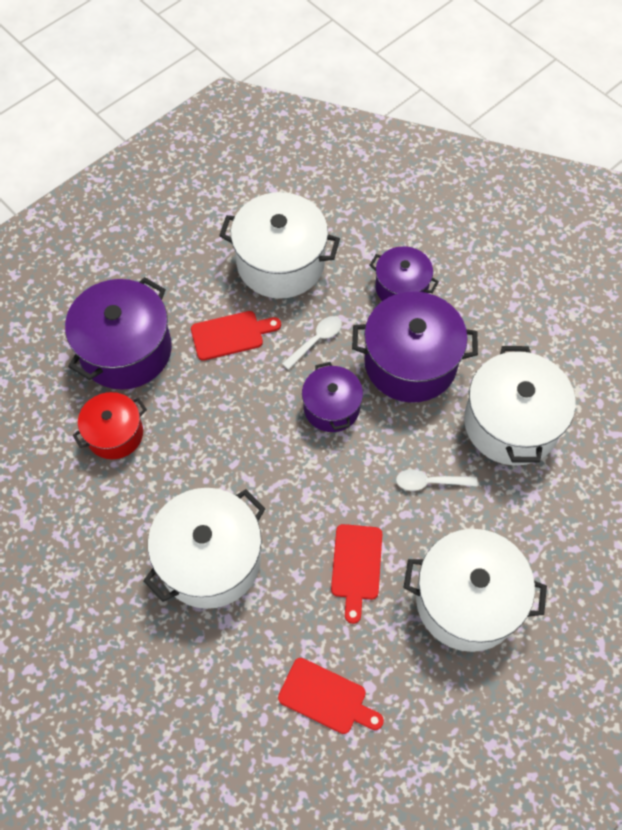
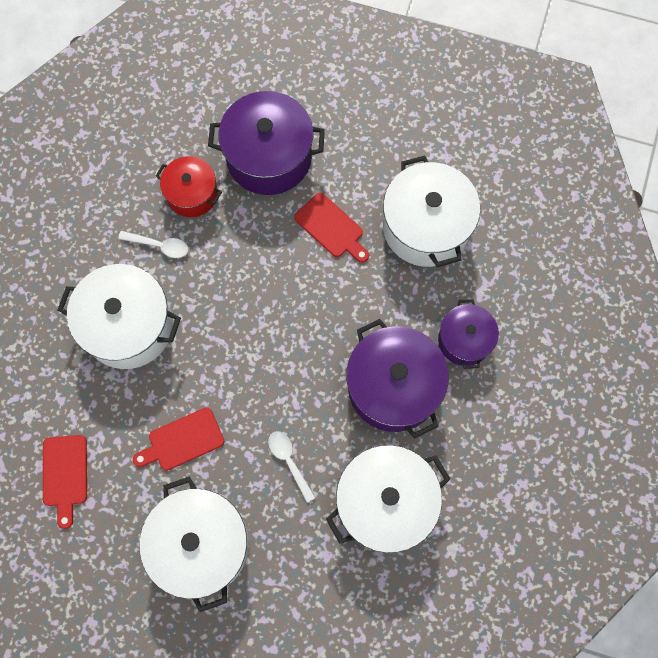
camera: 60 degrees right, 10 degrees up
(316, 341) = (367, 298): white spoon -> white spoon (159, 245)
(331, 407) = (312, 345): purple pot -> none

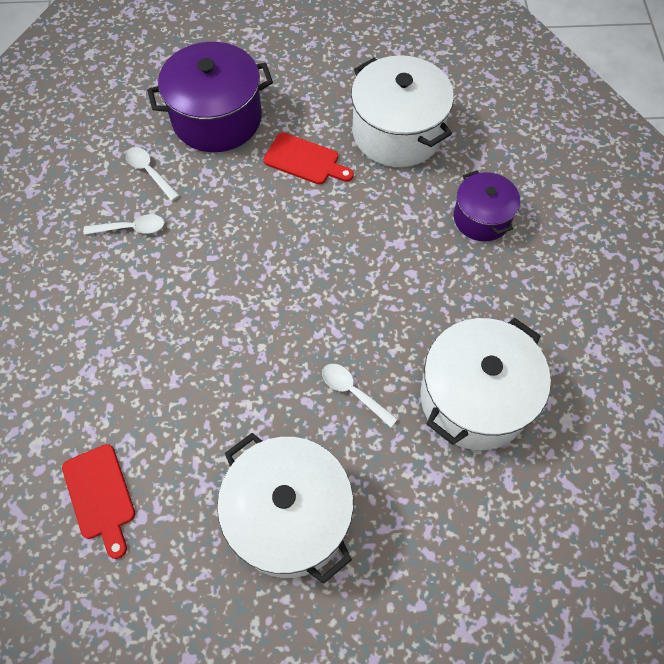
camera: 20 degrees left, 10 degrees down
(128, 326) = (123, 315): white pot -> none
(182, 441) = (226, 411): red cutting board -> none
(192, 194) = (149, 172): red pot -> white spoon
(393, 387) = (431, 283): purple pot -> none

